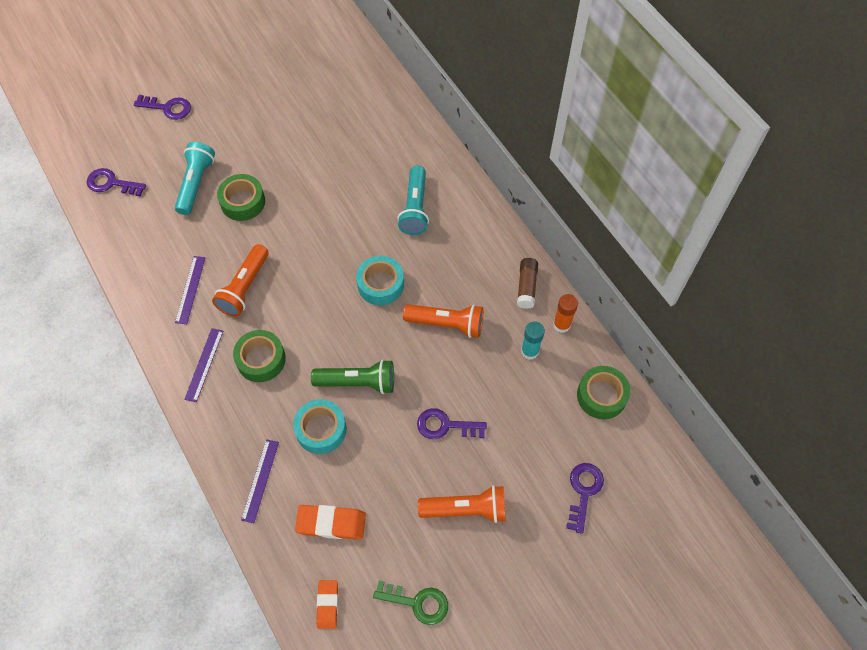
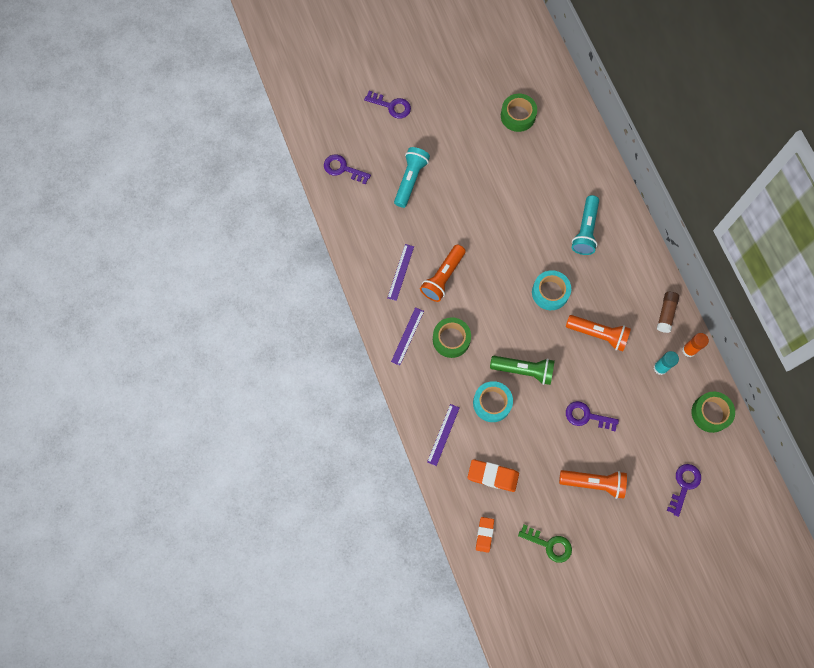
camera: 10 degrees right, 10 degrees up
(243, 202) = (447, 202): green tape -> green tape (518, 116)

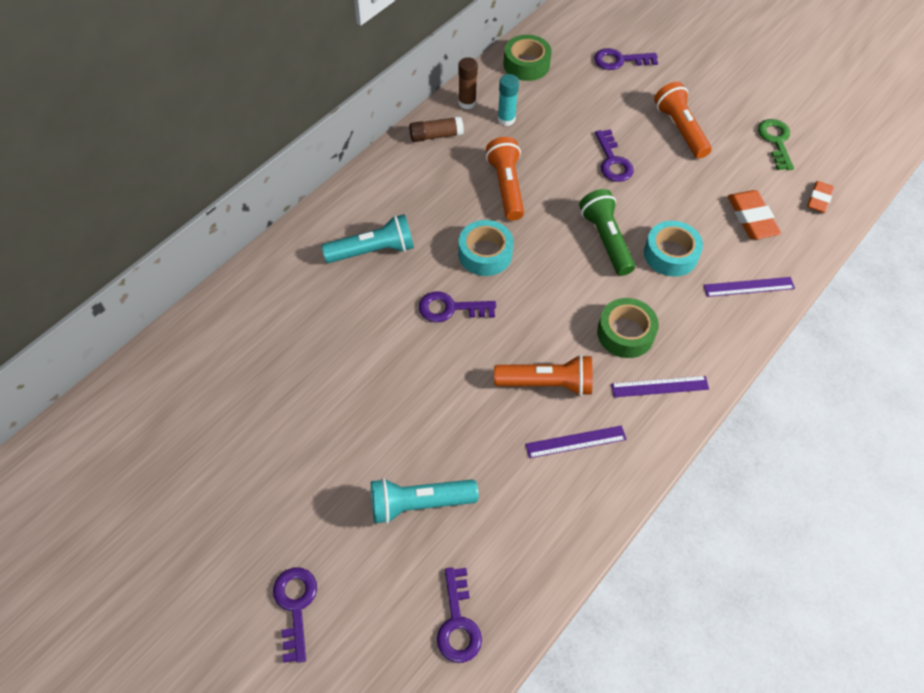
camera: 120 degrees left, 15 degrees down
(484, 534) = (819, 199): orange eraser -> orange eraser turned 45 degrees counterclockwise
(518, 116) = (226, 404): green tape -> none
(520, 253) = (450, 308): none -> purple key
(689, 350) = (467, 103): orange glue stick -> brown glue stick

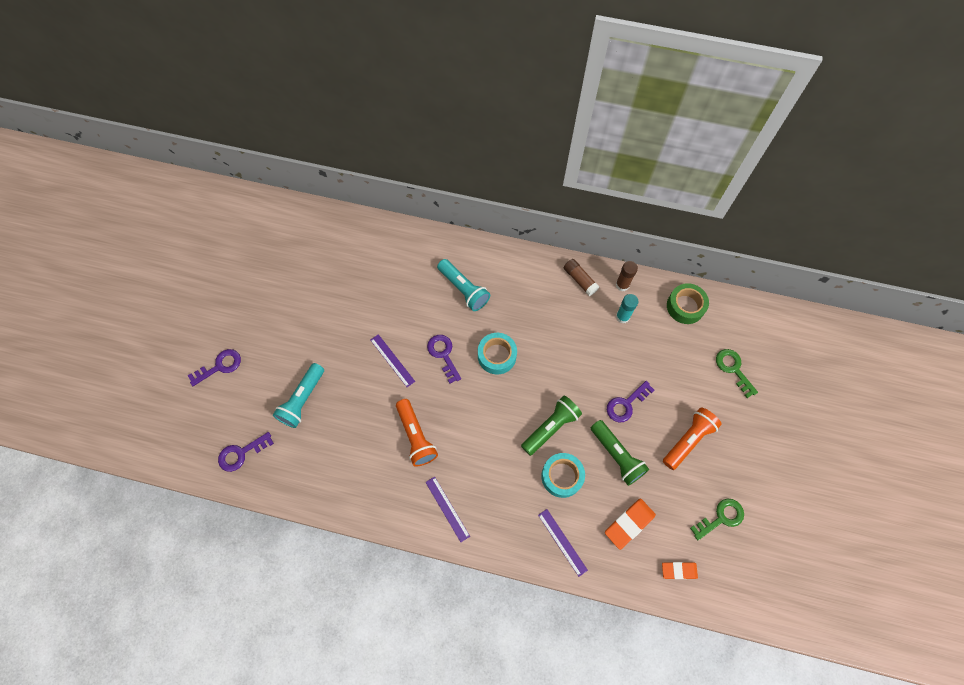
camera: 65 degrees right, 10 degrees up
(419, 504) = (303, 400): turquoise flashlight -> turquoise flashlight turned 120 degrees counterclockwise
(506, 186) = (561, 344): orange flashlight -> none
(575, 441) = (382, 471): purple ruler -> purple ruler (392, 360)
(620, 60) = (733, 369): purple key -> green key
(625, 333) = (478, 471): green tape -> none
(669, 195) = (617, 455): none -> green flashlight

